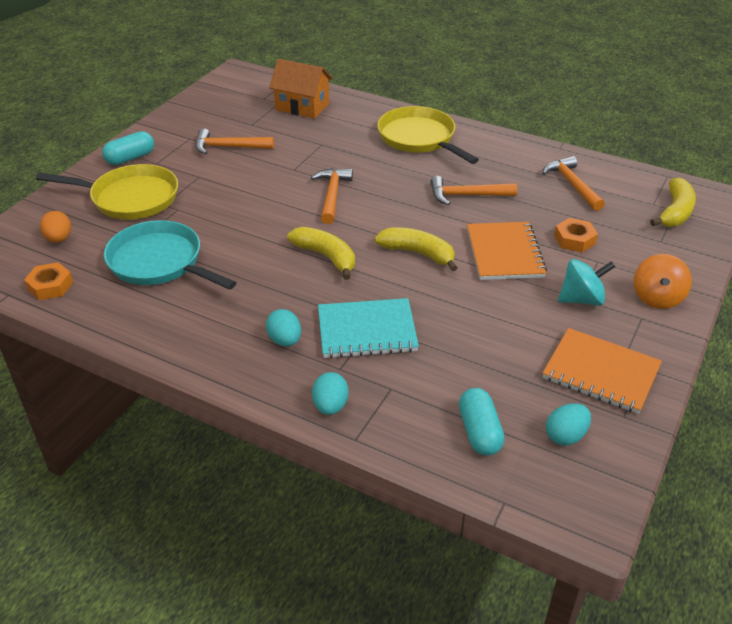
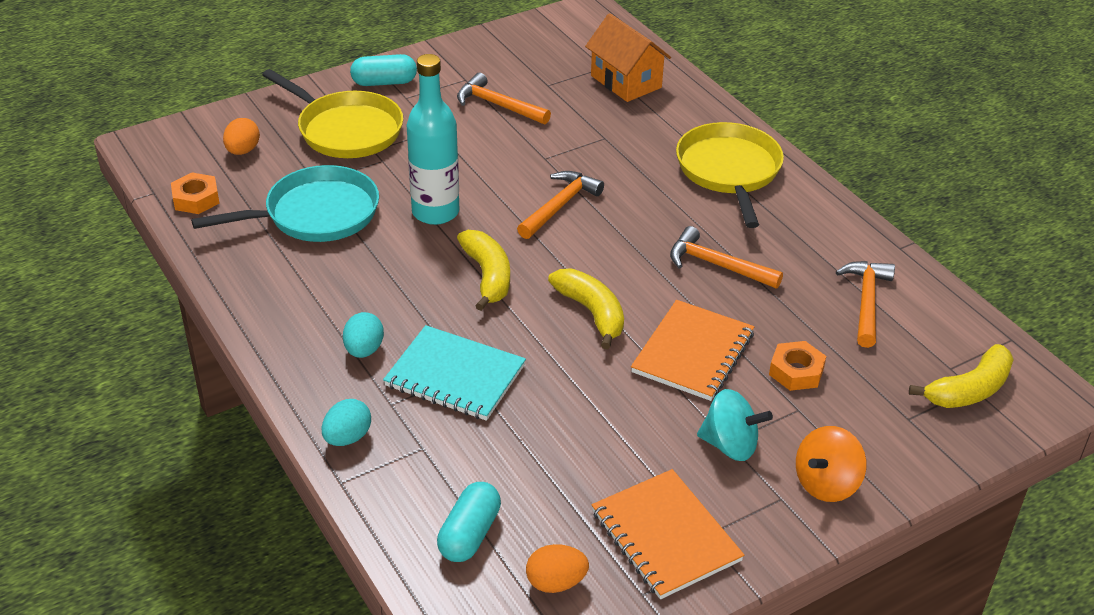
camera: 30 degrees right, 0 degrees up
(159, 262) = (315, 214): turquoise pan -> turquoise pan turned 90 degrees clockwise
(249, 229) = (435, 212): none -> turquoise bottle
(565, 436) = (556, 583): turquoise egg -> orange egg

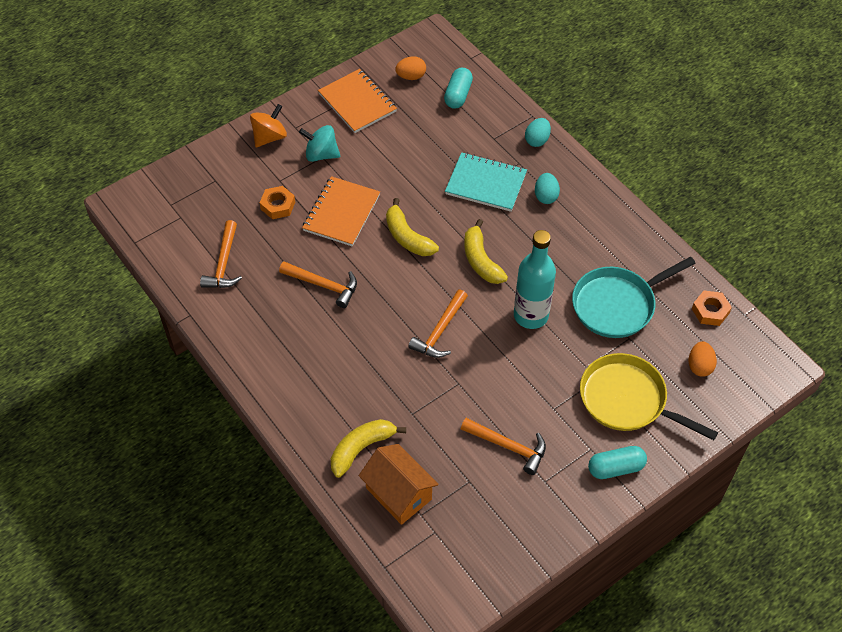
camera: 175 degrees right, 15 degrees up
(729, 171) = (310, 383): yellow pan -> none
(969, 390) = (173, 202): yellow banana -> yellow banana (361, 448)

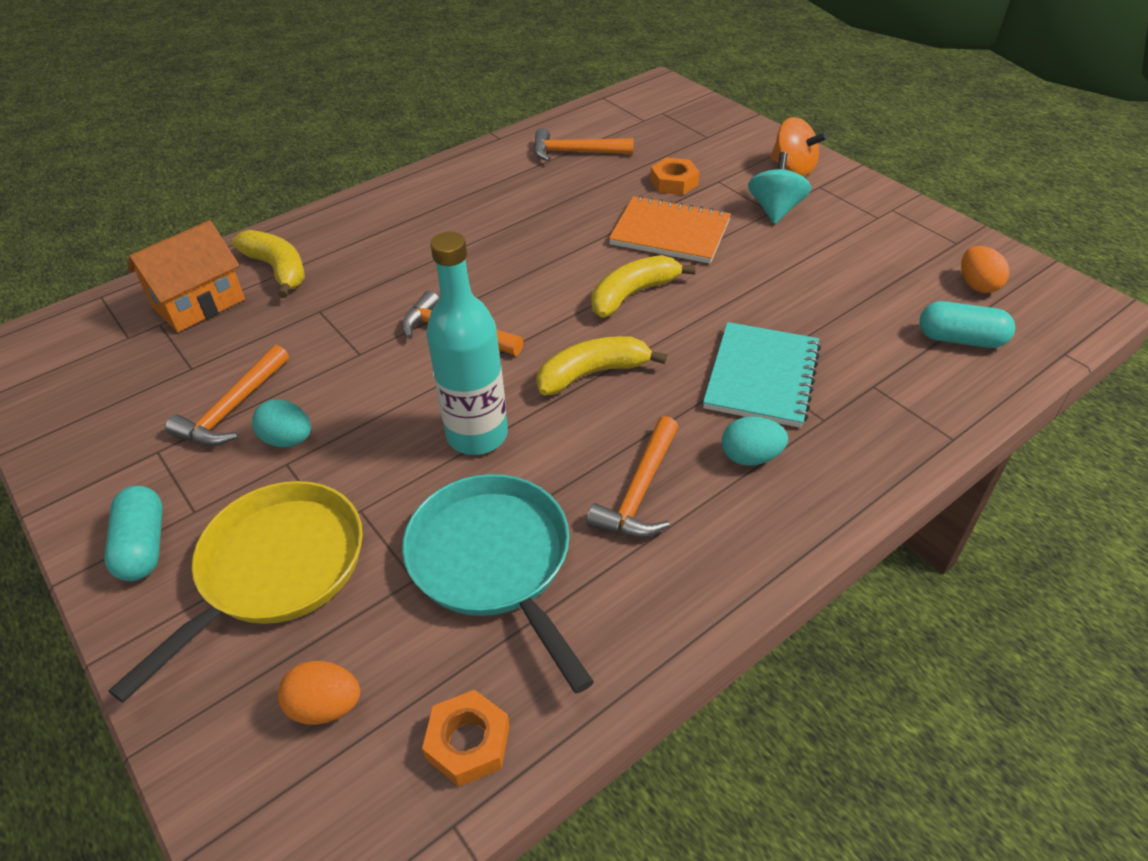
camera: 90 degrees right, 10 degrees down
(323, 285) = (541, 225): orange hammer -> orange hammer (639, 491)
(357, 103) = (892, 235): orange notebook -> none
(537, 140) = (891, 445): turquoise egg -> turquoise egg (288, 440)

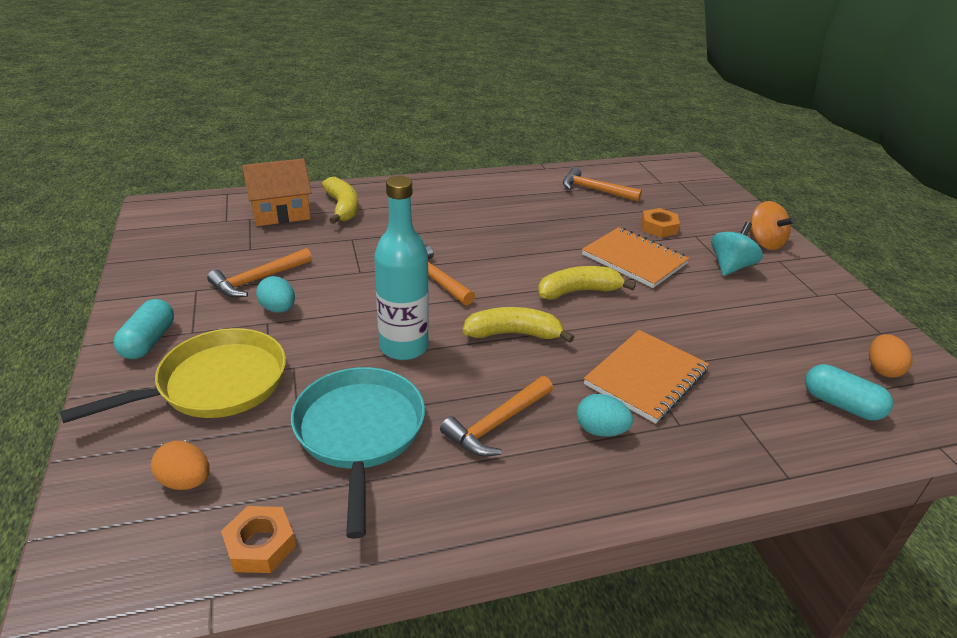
camera: 20 degrees right, 10 degrees down
(761, 377) = (646, 377): turquoise notebook -> orange notebook

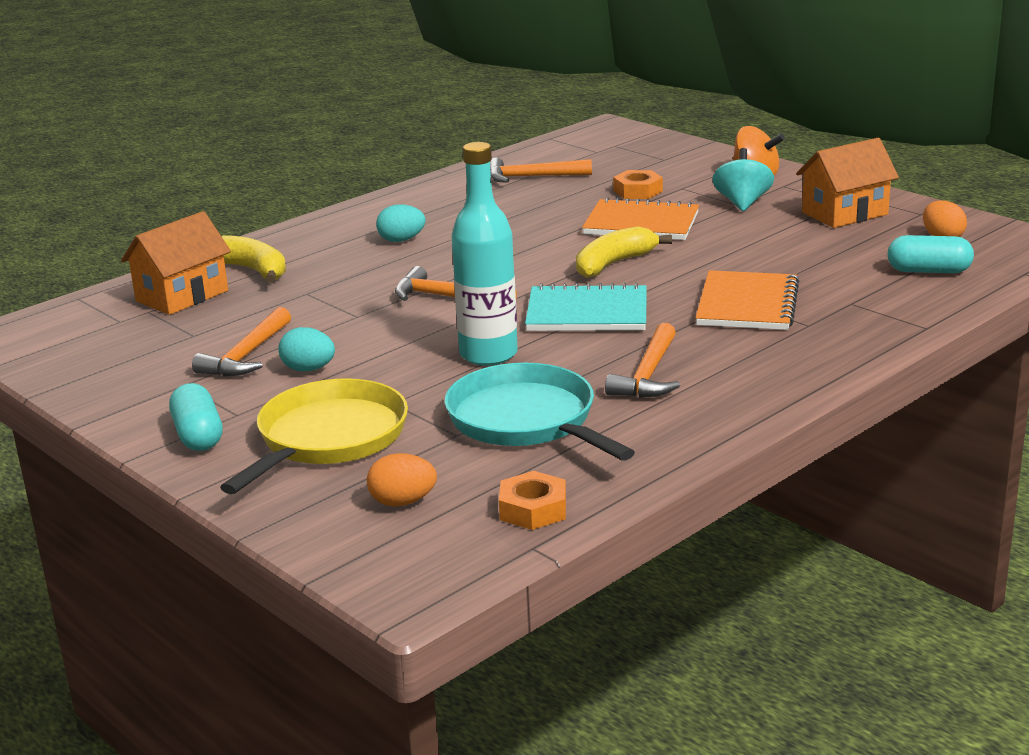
camera: 25 degrees left, 10 degrees down
(513, 334) = (587, 313): yellow banana -> turquoise notebook
(600, 430) = (745, 349): turquoise egg -> turquoise egg (401, 240)
(810, 308) = (845, 213): none -> orange house

